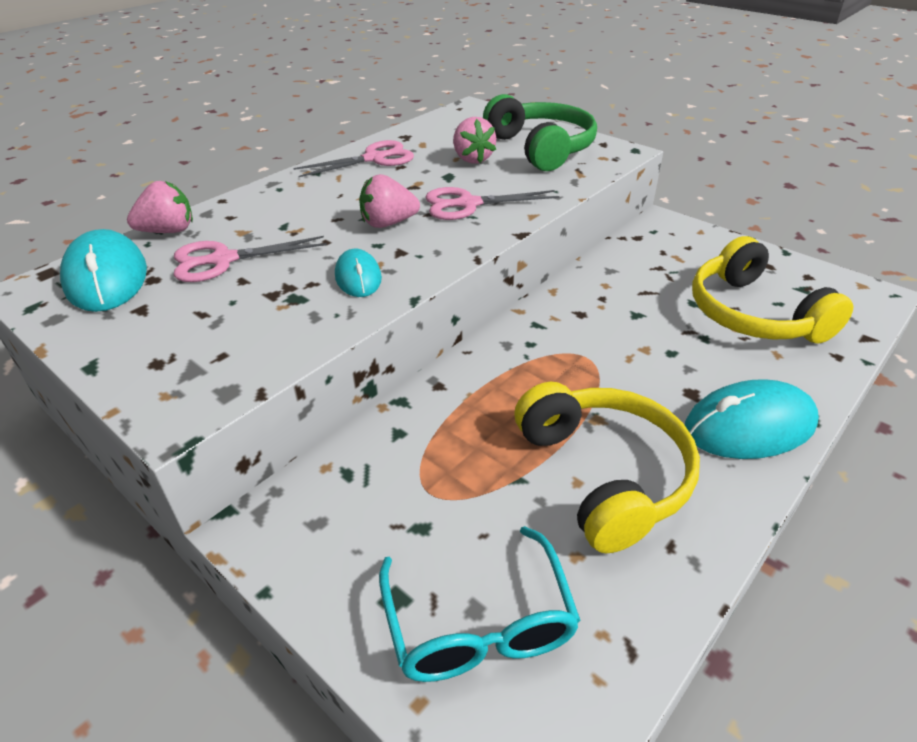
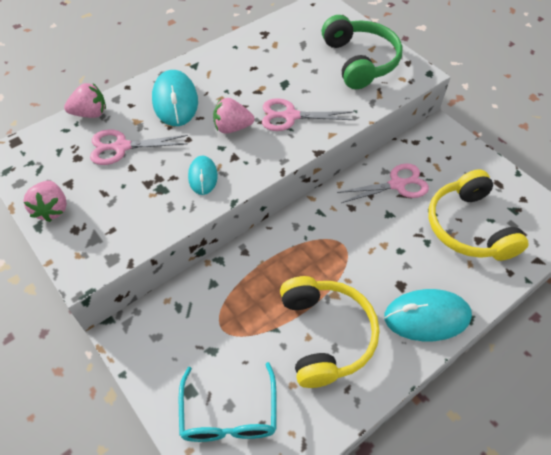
camera: 10 degrees right, 15 degrees up
(106, 278) = (50, 152): turquoise mouse -> turquoise mouse (175, 101)
(374, 159) = (237, 56): pink scissors -> pink scissors (397, 184)
(472, 159) = (306, 67): pink strawberry -> pink strawberry (52, 209)

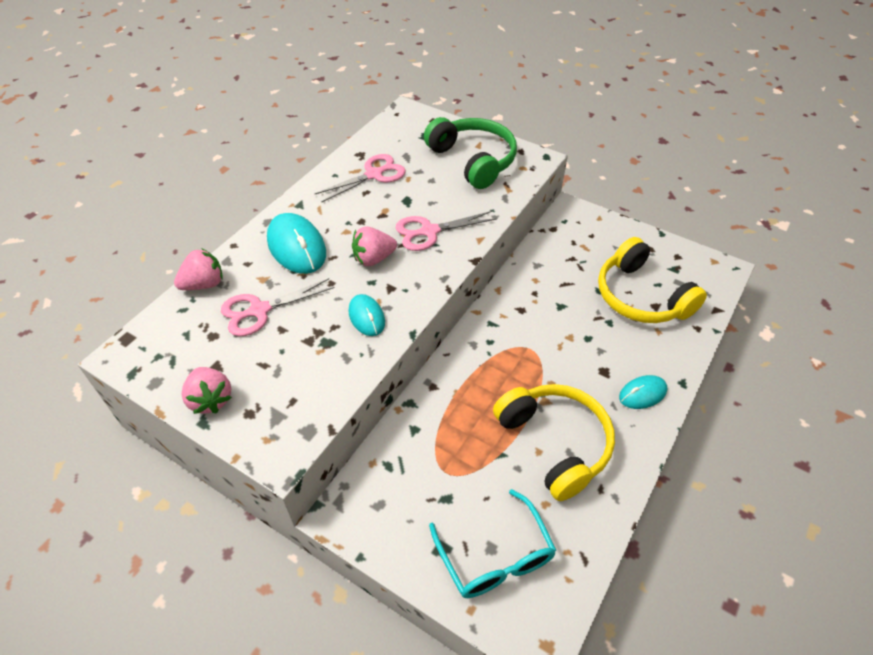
camera: 20 degrees left, 5 degrees down
(397, 184) = (554, 275): pink scissors -> pink scissors (373, 175)
(427, 317) = (642, 393): turquoise mouse -> turquoise mouse, size x0.58

